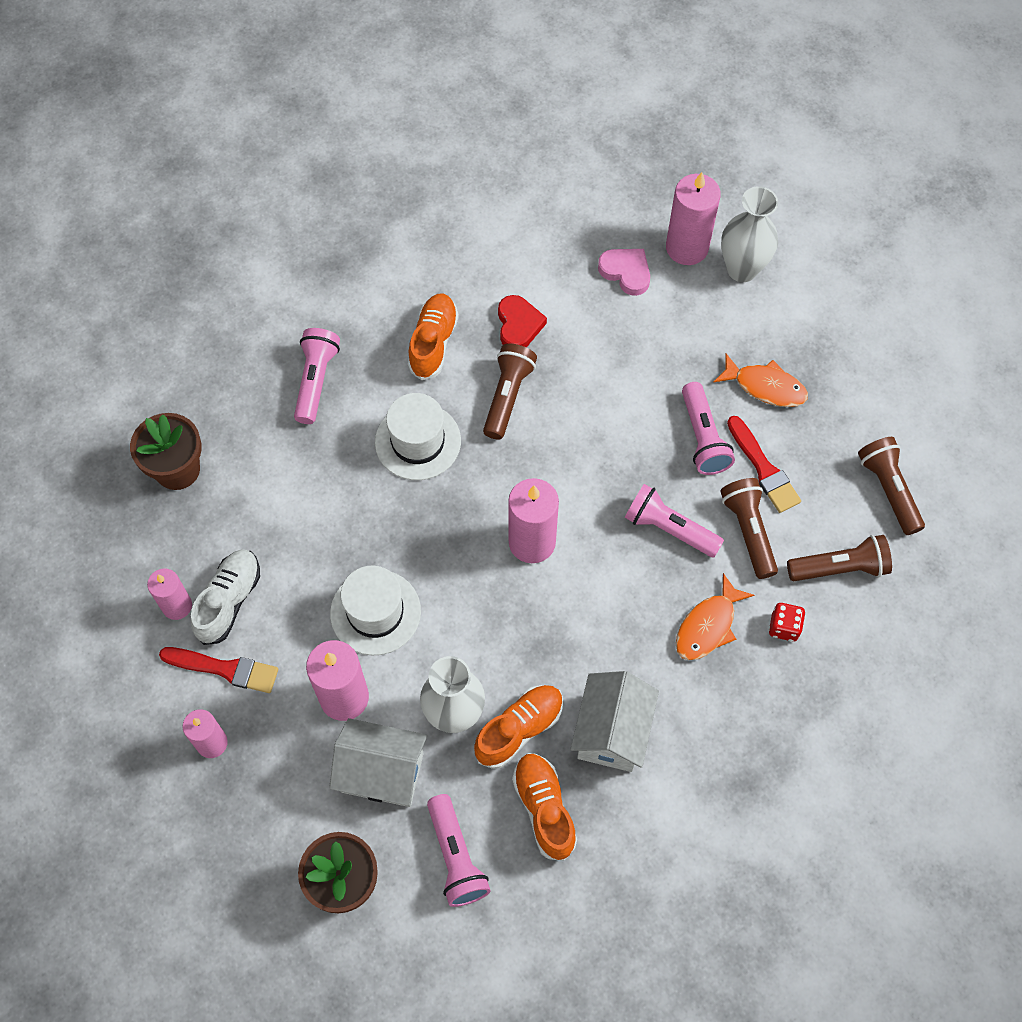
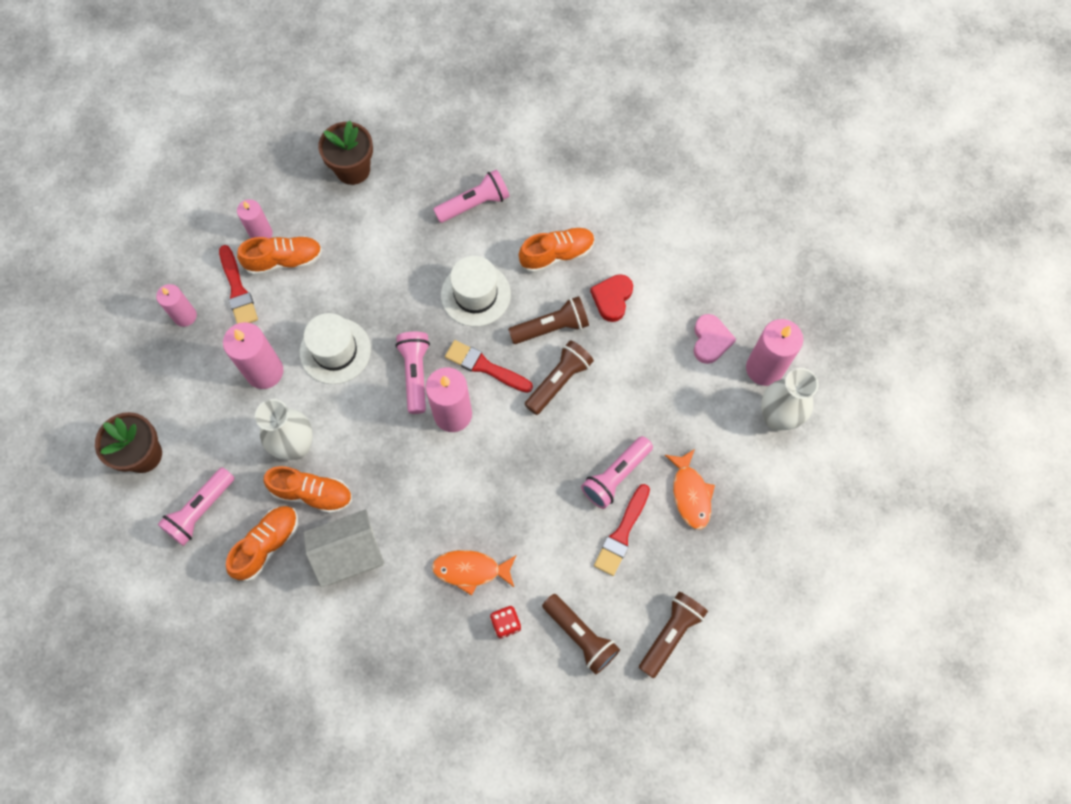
camera: 55 degrees right, 5 degrees up
(229, 601) = (284, 261): white shoe -> orange shoe
(382, 772) = (229, 428): white house -> none
(503, 481) = (485, 367): none -> red brush
(518, 325) = (612, 298): red heart -> red heart turned 150 degrees clockwise
(669, 528) = (527, 497): pink flashlight -> pink flashlight (415, 374)
(748, 531) = (564, 553): brown flashlight -> brown flashlight (559, 381)

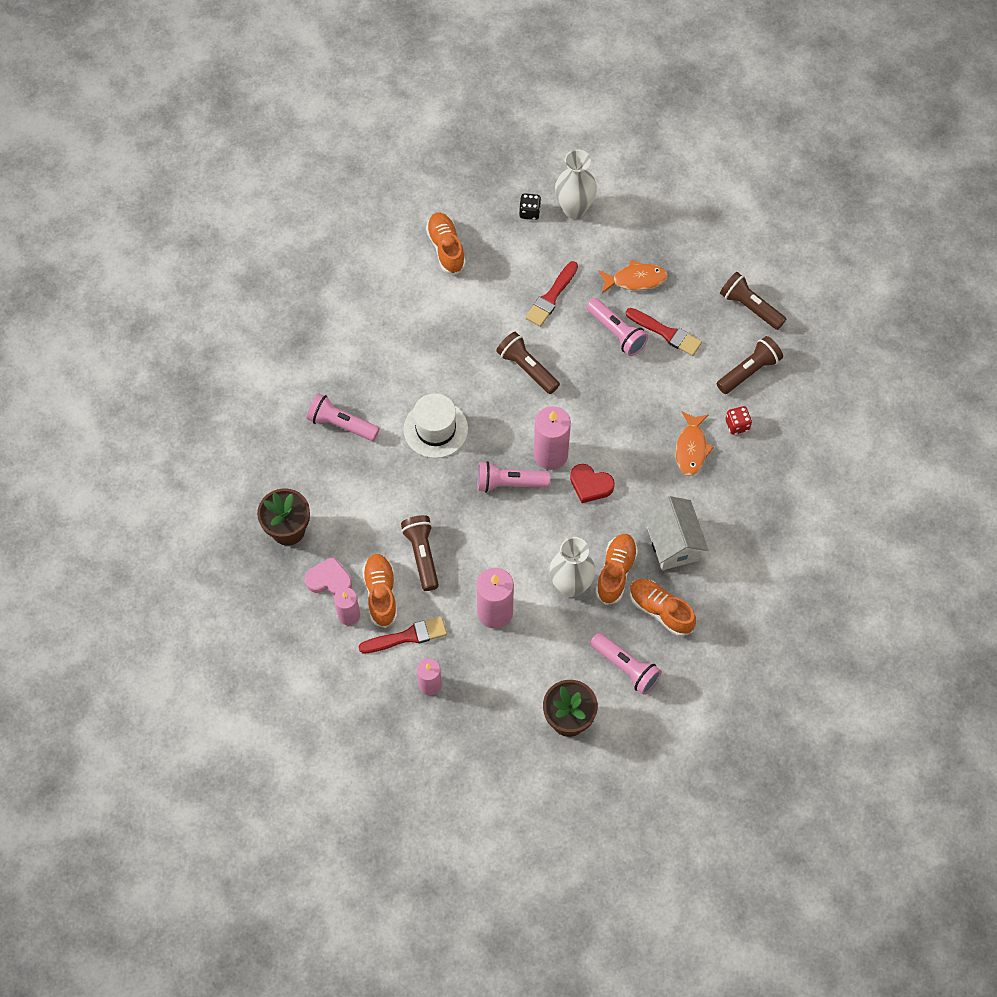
camera: 85 degrees left, 5 degrees down
(335, 351) = (480, 550): white hat -> none
(474, 204) = (341, 424): pink flashlight -> pink flashlight turned 45 degrees counterclockwise
(485, 367) = (508, 426): red brush -> red brush (551, 297)
(551, 327) = (475, 370): brown flashlight -> brown flashlight (422, 555)
(557, 255) = (403, 359): orange shoe -> orange shoe (446, 248)
(612, 298) = (452, 319): red heart -> red heart (590, 485)
(710, 340) = (500, 248): pink heart -> pink heart (329, 580)
(764, 368) = (529, 212): pink candle -> black dice

